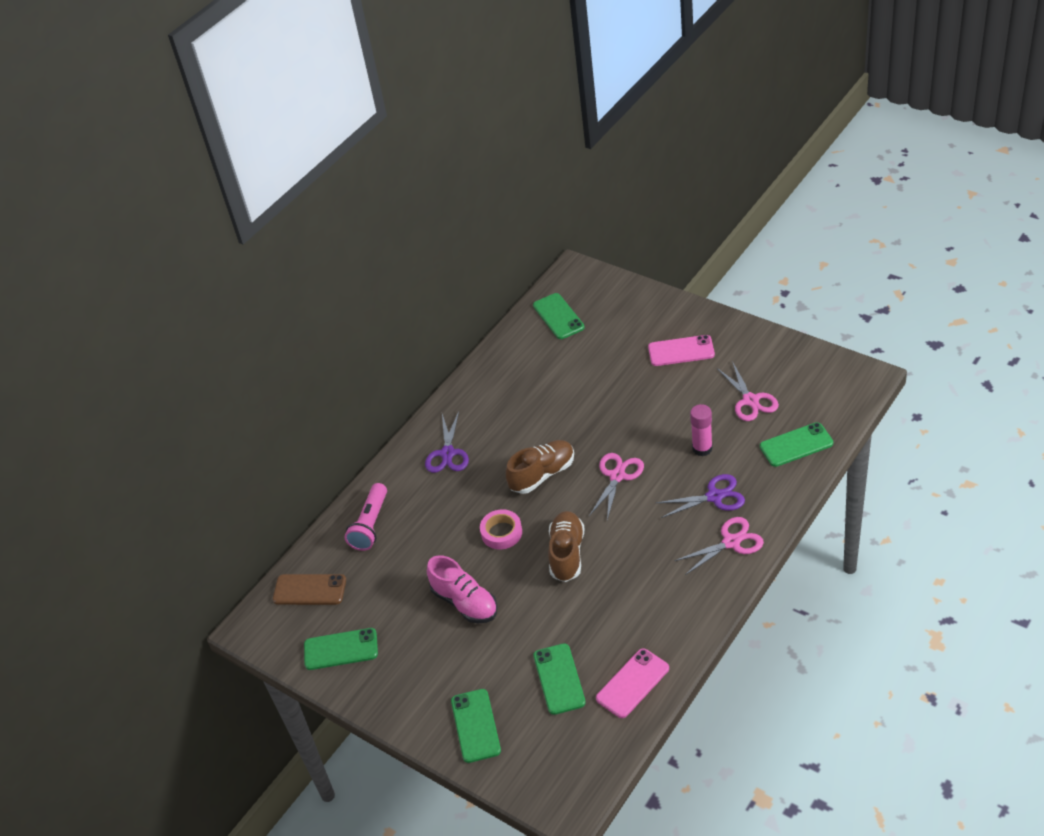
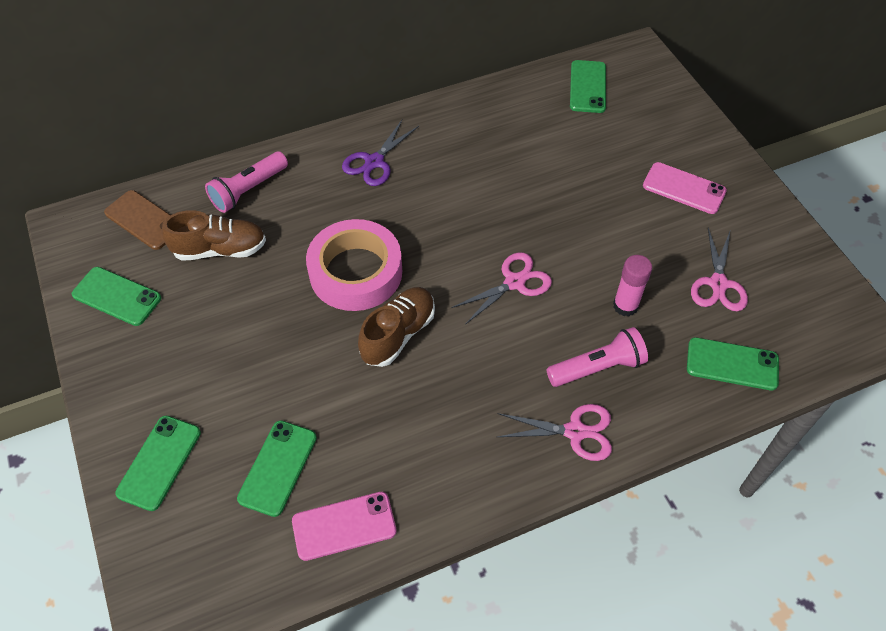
camera: 25 degrees right, 10 degrees up
(465, 602) = (262, 322): pink shoe -> none
(501, 533) = (356, 272): pink tape -> pink tape, size x1.90
(542, 474) = (443, 236): brown shoe -> brown shoe (220, 249)
(715, 496) = (597, 368): purple scissors -> pink flashlight

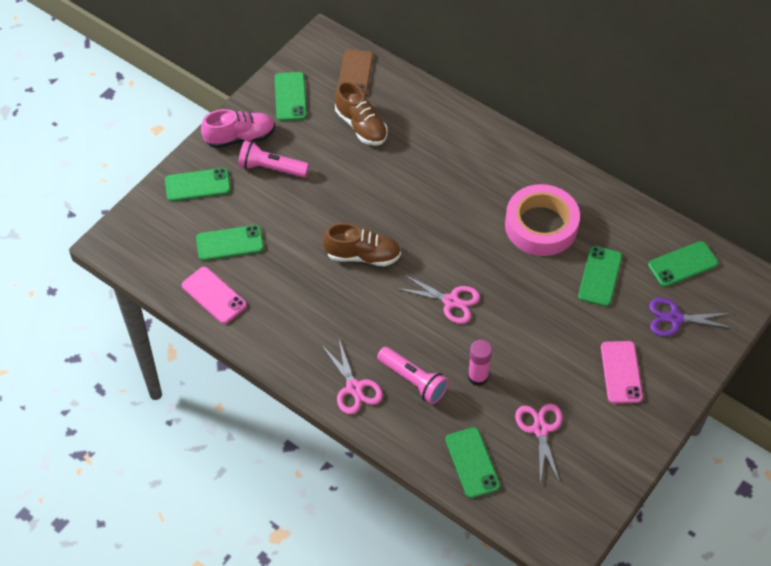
camera: 60 degrees right, 0 degrees up
(129, 378) = (240, 137): none -> pink shoe
(248, 190) = (419, 112): pink flashlight -> pink flashlight (271, 168)
(356, 272) = (395, 207): pink tape -> pink tape (541, 225)
(374, 162) = (497, 168): purple scissors -> purple scissors (674, 318)
(562, 149) = (600, 276): none -> green phone
(718, 284) = (540, 429): pink scissors -> pink scissors turned 105 degrees clockwise

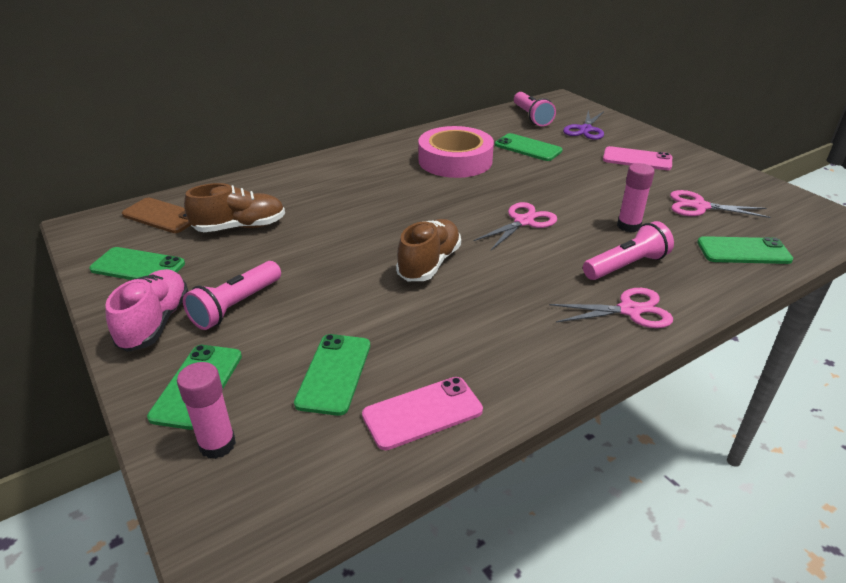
camera: 70 degrees left, 20 degrees down
(161, 214) = (217, 444): none -> pink glue stick
(682, 264) = (531, 117): green phone -> pink flashlight

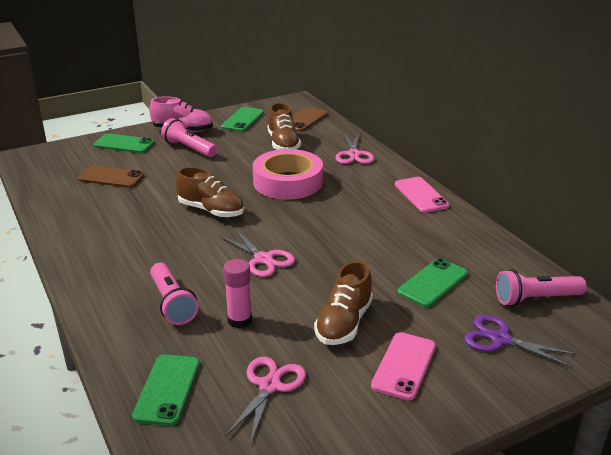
camera: 95 degrees right, 5 degrees down
(217, 444) = (79, 151): pink glue stick -> none
(334, 373) = (111, 177): green phone -> brown phone
(422, 413) = (63, 201): pink phone -> pink phone (421, 195)
(455, 160) = (396, 233): pink tape -> pink tape (288, 182)
(602, 180) = (344, 323): none -> brown shoe
(630, 310) = (111, 291): pink scissors -> pink scissors (354, 154)

